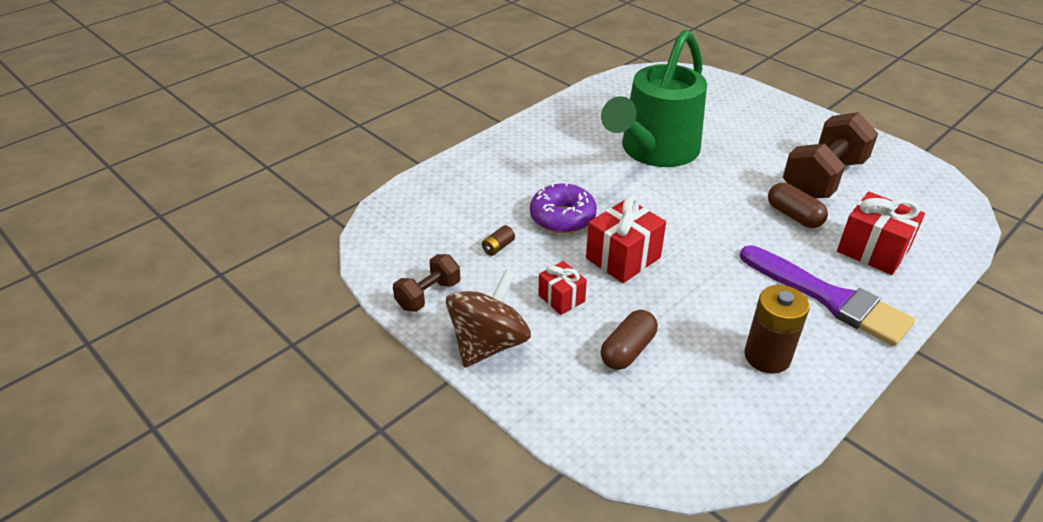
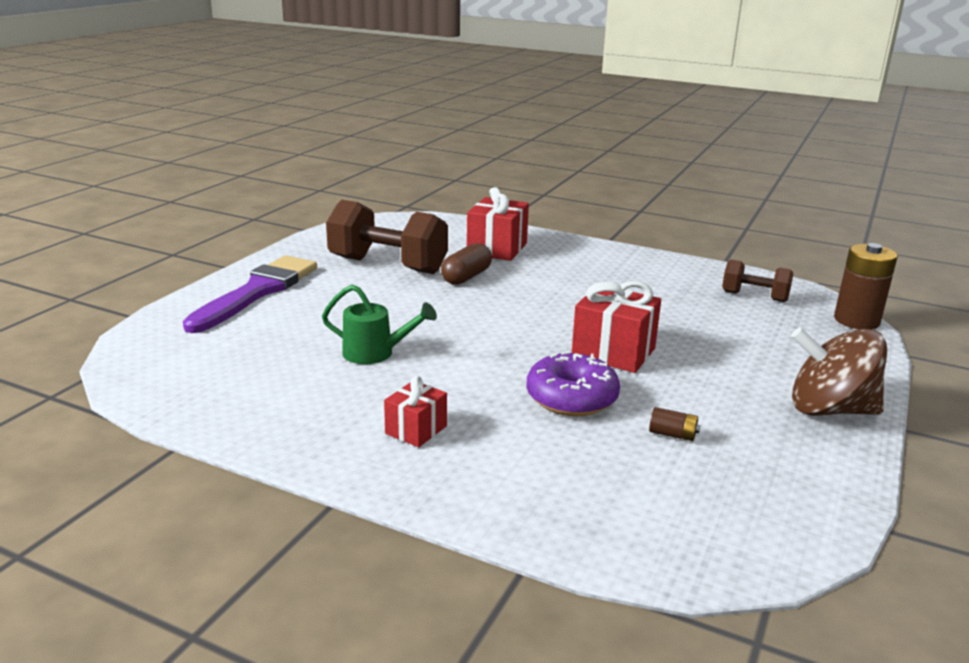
camera: 110 degrees left, 15 degrees down
(428, 295) = (813, 468): brown dumbbell -> brown dumbbell (754, 296)
(561, 298) = (714, 378): red gift -> red gift (416, 430)
(627, 350) = (743, 337): brown capsule -> none
(654, 151) = (375, 353): green watering can -> green watering can, size x0.44
(767, 356) = (678, 283): brown battery -> brown battery (856, 320)
(829, 298) = (580, 263): purple brush -> purple brush (257, 292)

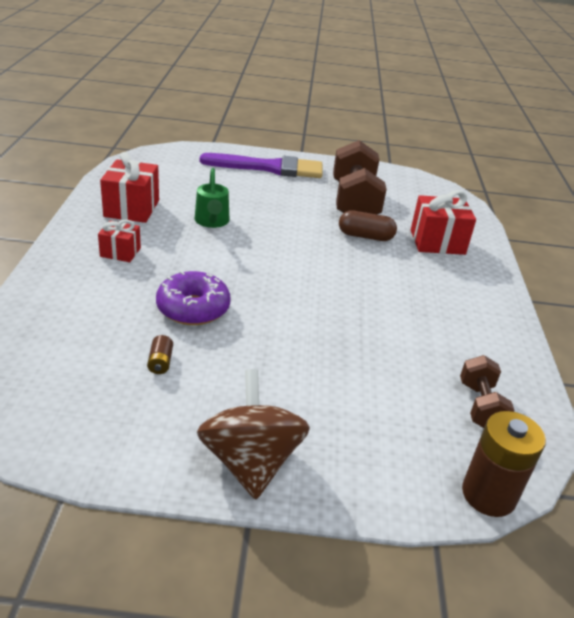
camera: 65 degrees right, 10 degrees up
(613, 352) = (282, 322): red gift -> red gift (132, 208)

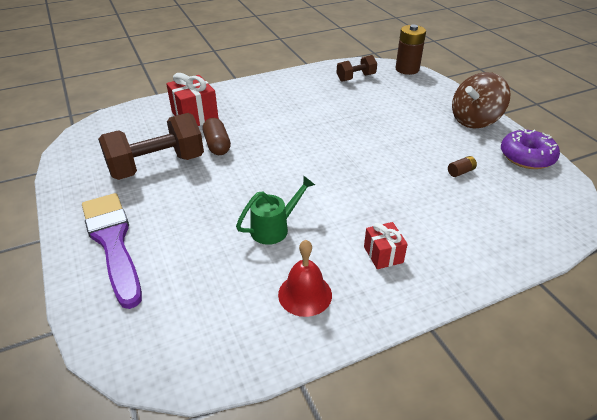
camera: 115 degrees left, 5 degrees up
(132, 208) = (305, 294): red gift -> red bell
(193, 308) = (400, 183): purple donut -> purple donut (526, 157)

